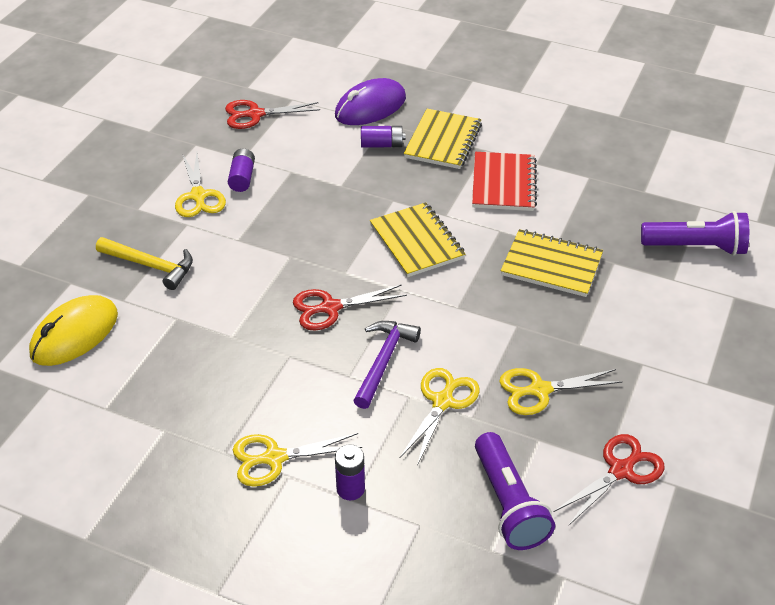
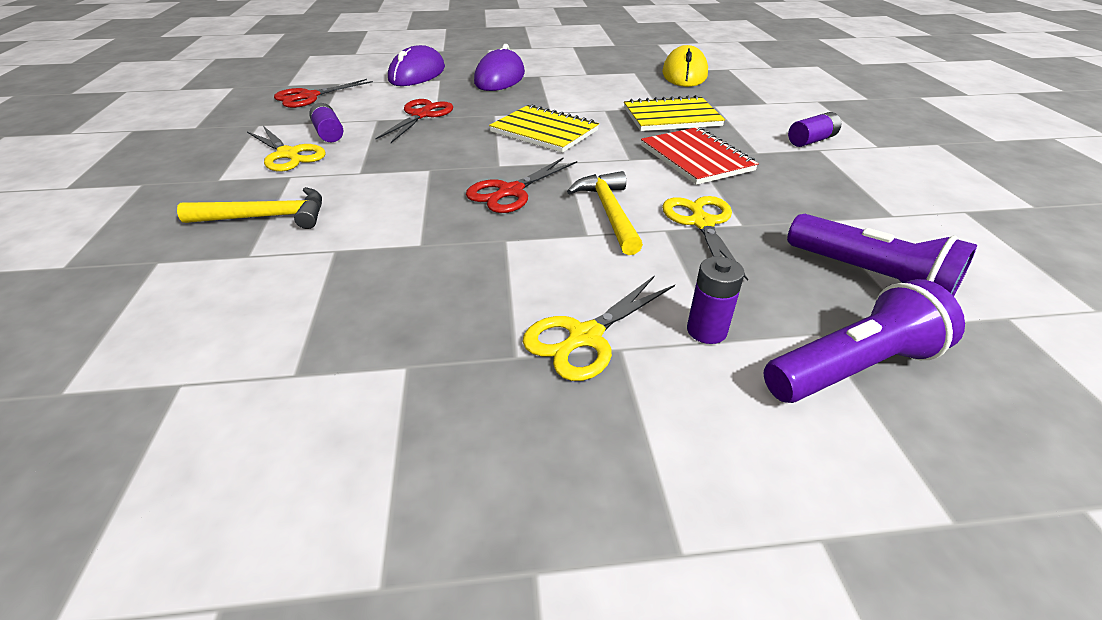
camera: 30 degrees left, 5 degrees down
(74, 334) = (192, 309): yellow mouse -> yellow mouse (684, 74)
(382, 145) = (449, 89): purple battery -> purple battery (811, 140)
(383, 361) = (609, 213): purple hammer -> yellow hammer
(443, 141) = (500, 78): yellow notebook -> purple mouse
(503, 184) = (576, 87): red notebook -> red notebook (696, 158)
(540, 390) = (771, 188): yellow scissors -> none
(620, 470) = (913, 217): red scissors -> red scissors (421, 115)
(696, 247) = (756, 85): purple flashlight -> purple flashlight (852, 367)

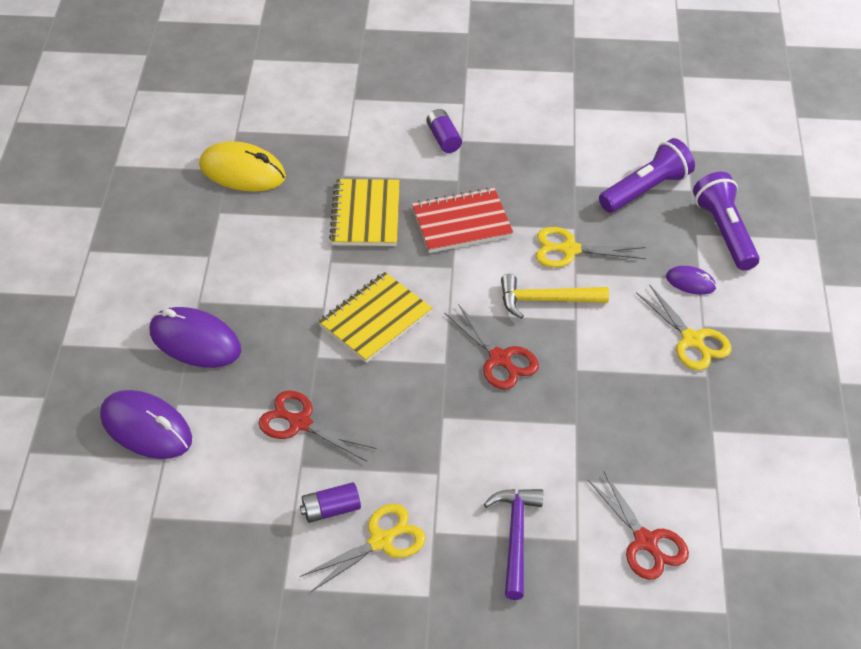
camera: 80 degrees left, 10 degrees up
(266, 217) = (515, 537): yellow hammer -> purple hammer
(309, 97) = (198, 545): red scissors -> red scissors (645, 541)
(706, 330) = (690, 282): purple battery -> purple mouse

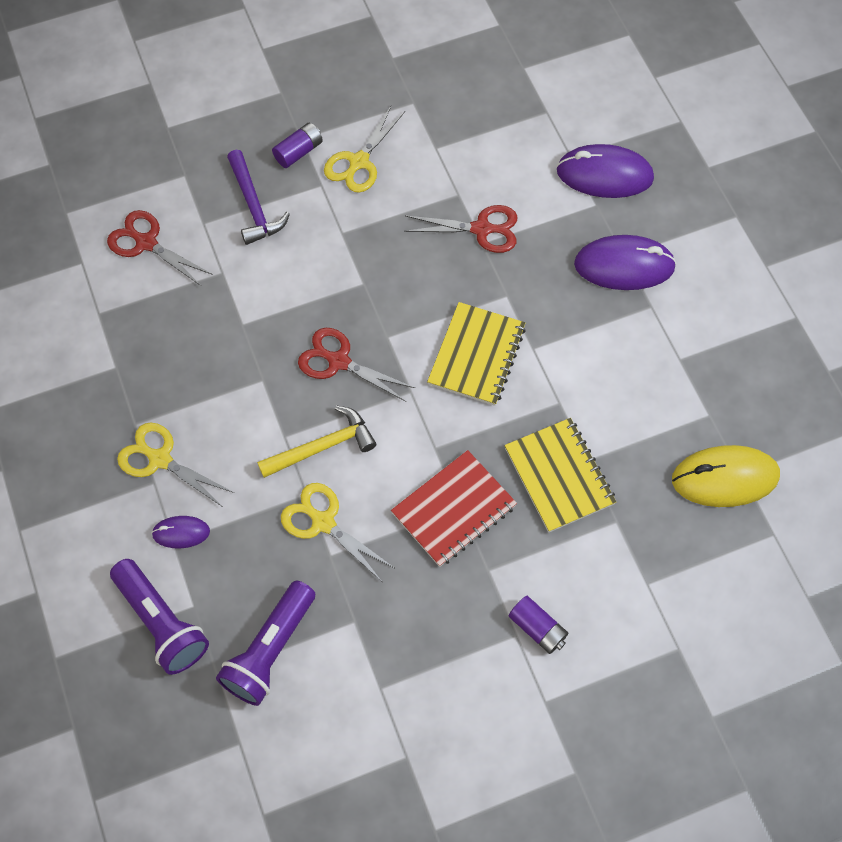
camera: 155 degrees right, 15 degrees up
(331, 509) = (412, 170): purple battery -> purple battery (298, 152)
(570, 250) = (323, 522): yellow scissors -> yellow scissors turned 120 degrees counterclockwise

